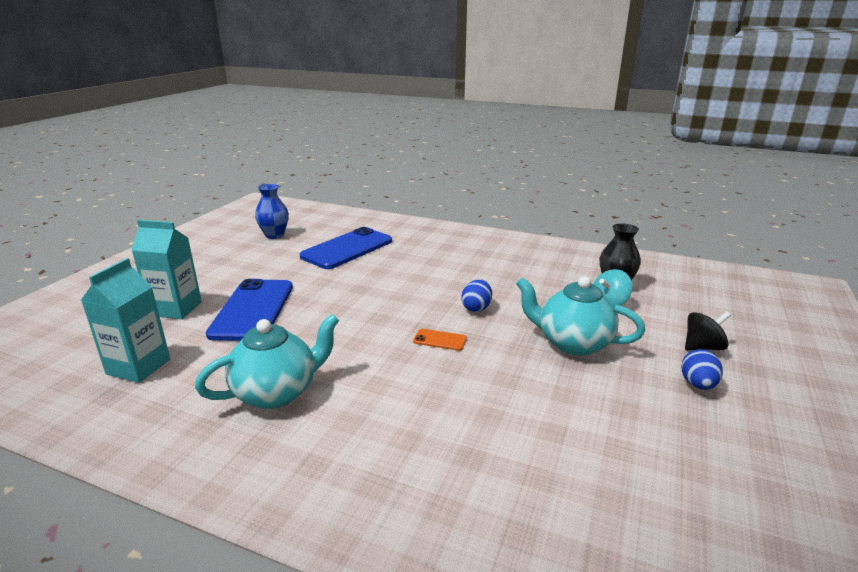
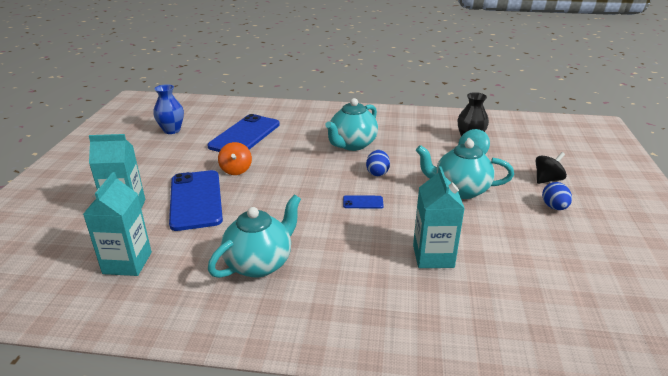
camera: 15 degrees left, 5 degrees up
(315, 284) = (236, 170): none -> orange spinning top
(440, 340) = (363, 202): orange phone -> blue phone
(463, 272) = (352, 145): none -> turquoise teapot
(495, 421) = (433, 256): none -> turquoise carton

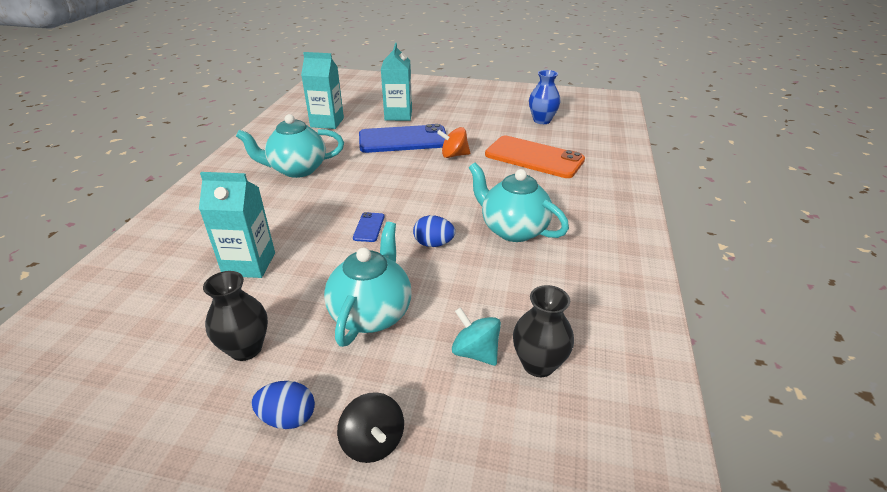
camera: 95 degrees right, 5 degrees up
(245, 135) = (534, 157): blue phone -> orange phone
(260, 263) = (297, 169): turquoise teapot -> turquoise teapot turned 120 degrees clockwise
(519, 234) = (246, 348): none -> black vase

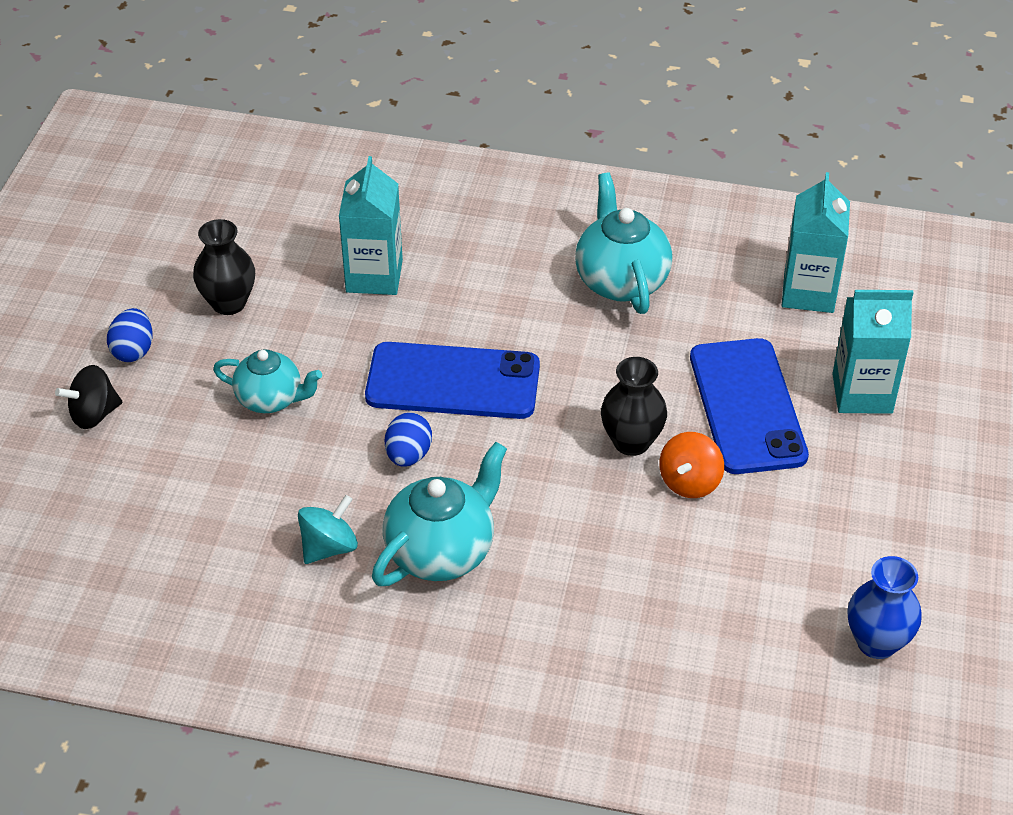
camera: 90 degrees right, 10 degrees up
(369, 227) = (453, 382): blue phone -> blue phone, size x2.43
(372, 313) = (271, 399): turquoise teapot -> turquoise teapot, size x0.66
(454, 155) = (690, 482): orange spinning top -> orange spinning top turned 150 degrees counterclockwise
(475, 352) = (195, 495): turquoise spinning top -> turquoise spinning top (329, 547)
(534, 157) = (691, 606): orange phone -> none
(538, 364) = (167, 552): black vase -> black vase (631, 442)

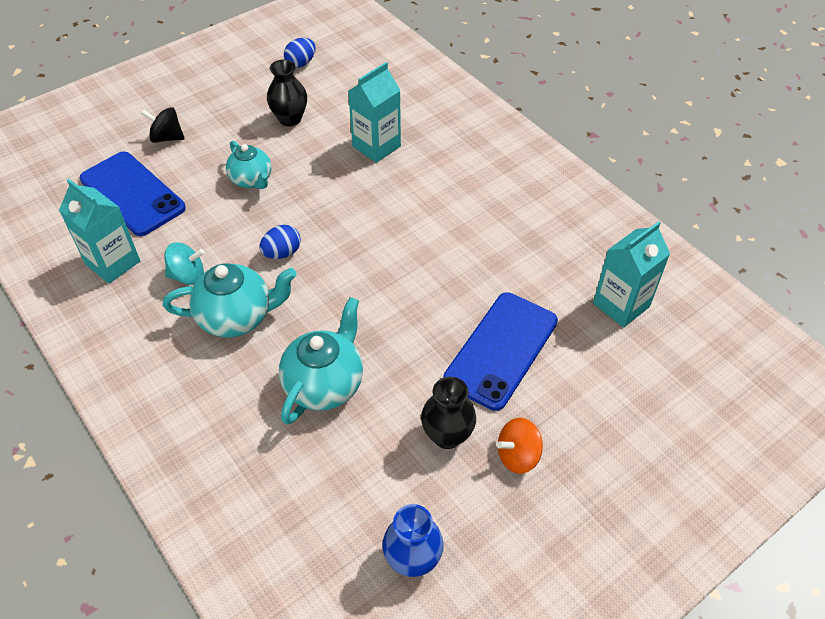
camera: 40 degrees right, 5 degrees up
(133, 350) = (220, 117): blue egg -> blue egg (301, 63)
(453, 382) = (351, 228): blue phone -> blue phone (132, 194)
(621, 280) = (509, 227): turquoise teapot -> turquoise teapot (325, 384)
(631, 442) = (408, 325): black vase -> black vase (447, 435)
(690, 482) = (414, 372): orange spinning top -> orange spinning top (518, 455)
(862, 393) = (585, 391): turquoise carton -> turquoise carton (113, 263)

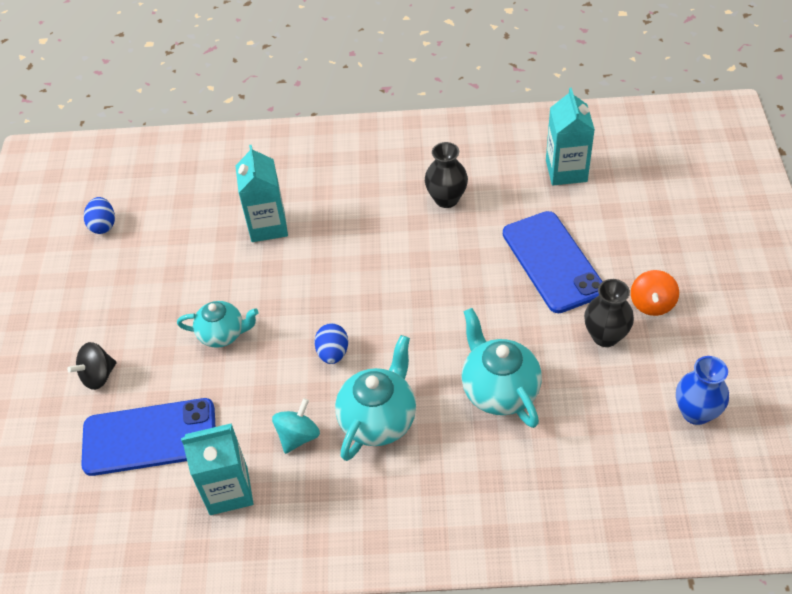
camera: 50 degrees left, 0 degrees up
(290, 119) = (171, 269): black vase -> black vase (446, 199)

